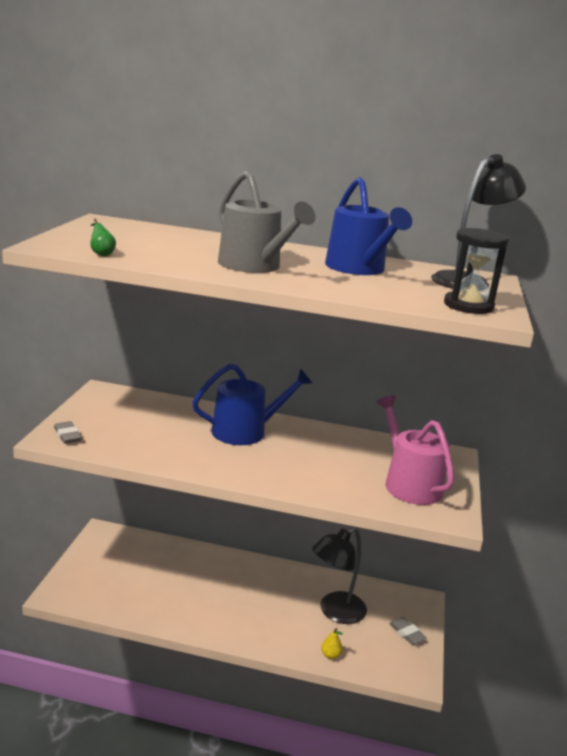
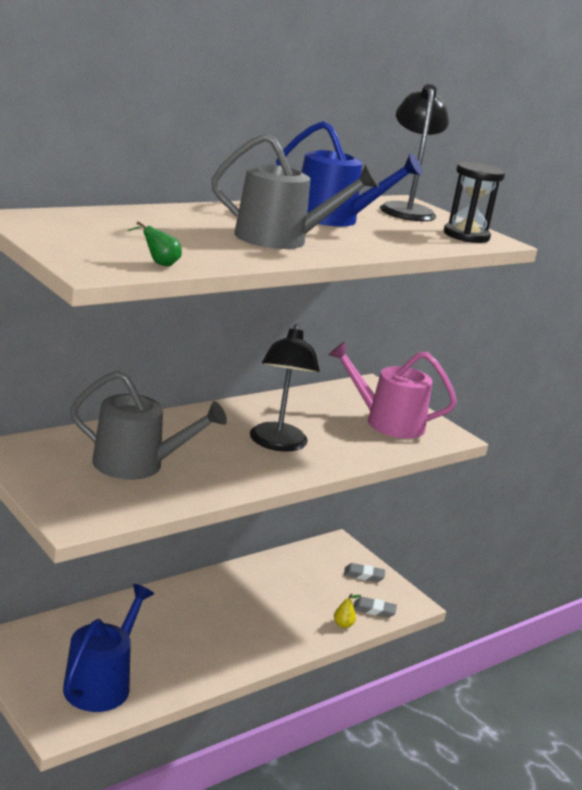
camera: 50 degrees left, 0 degrees up
(67, 435) = (81, 511): grey eraser -> grey eraser (374, 610)
(155, 428) = (137, 464): none -> grey watering can
(245, 431) = (210, 432): blue watering can -> blue watering can (101, 683)
(335, 612) = (299, 590): black lamp -> black lamp (277, 444)

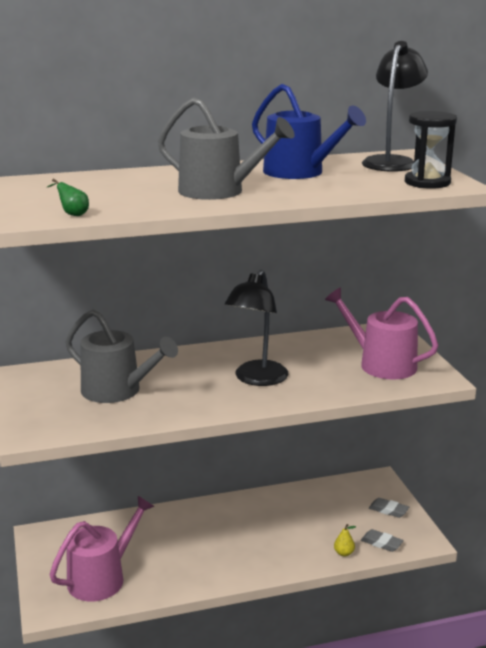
camera: 25 degrees right, 0 degrees up
(101, 683) = (102, 578): blue watering can -> pink watering can

